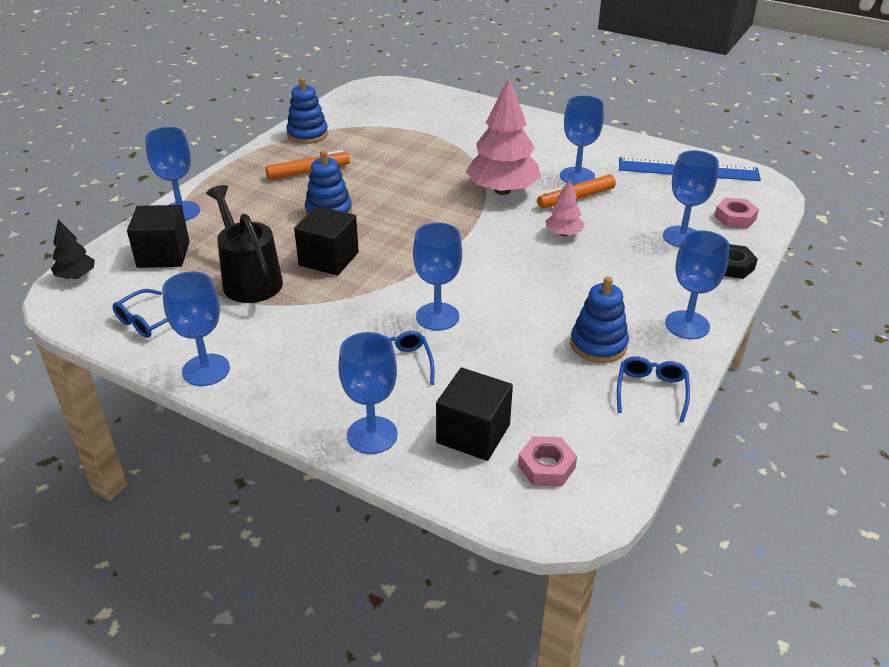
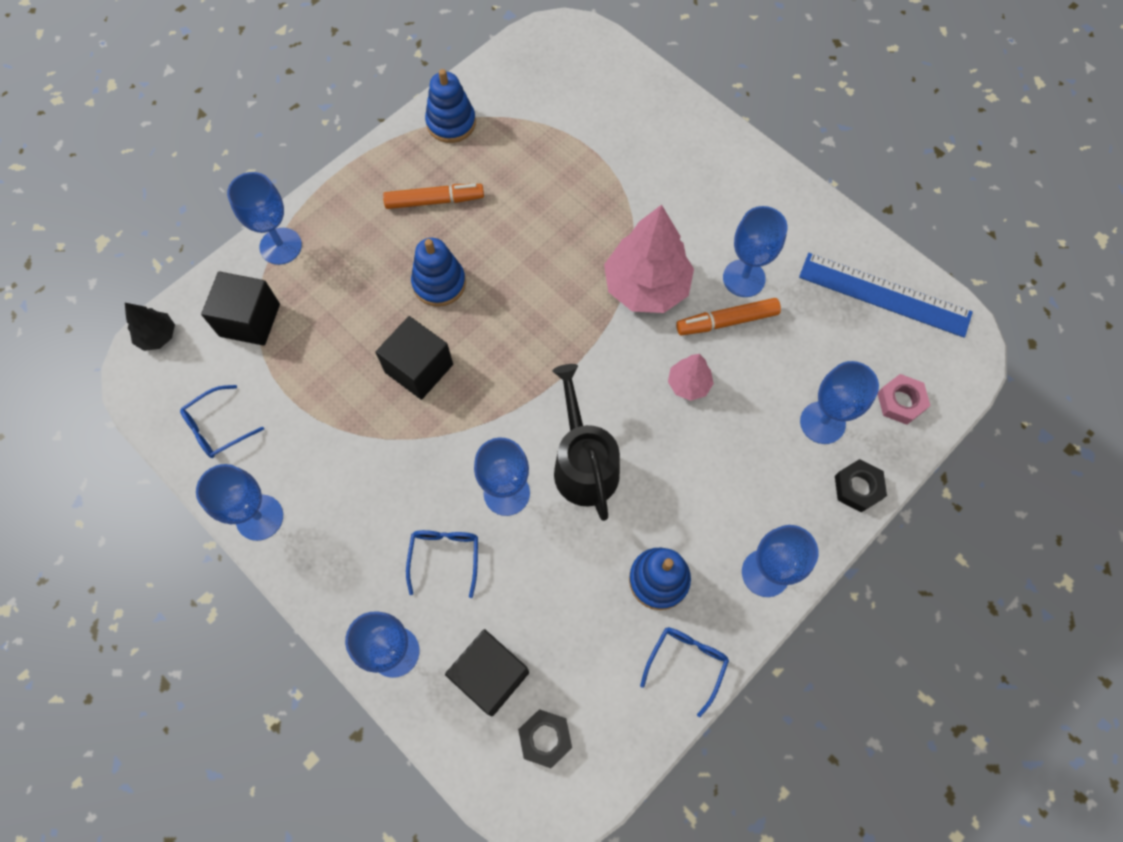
camera: 15 degrees right, 30 degrees up
(249, 280) = (329, 384): black watering can -> black watering can (583, 464)
(546, 466) = (545, 738): pink nut -> black nut

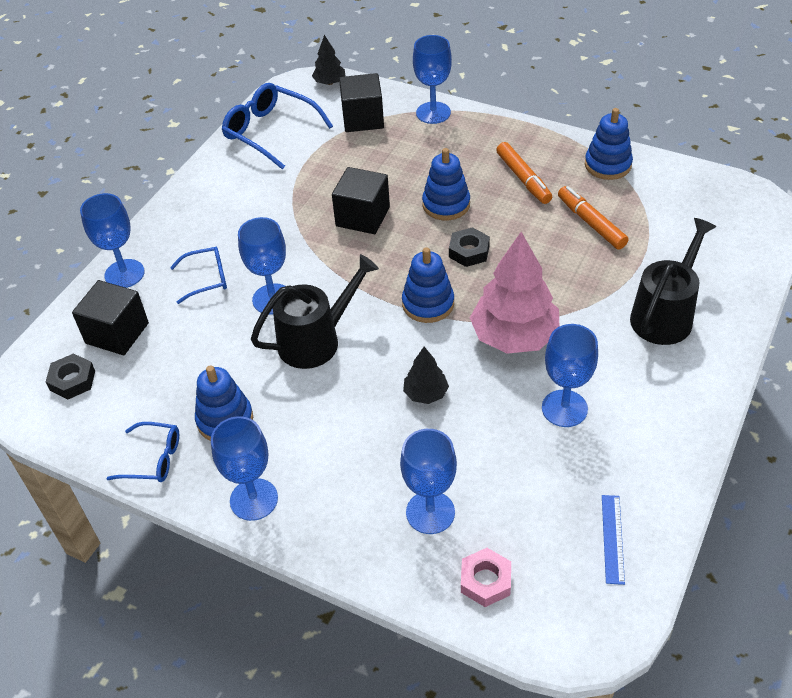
camera: 75 degrees right, 20 degrees down
(218, 427) = (270, 132): blue glasses -> blue glasses, size x1.72
(259, 517) = (209, 174): blue goblet -> none
(575, 346) = (428, 304): none -> blue stacking toy
(666, 161) = (665, 315): none -> black watering can
(688, 384) = (426, 393): pink tree -> black tree
(727, 321) = (508, 406): orange marker -> orange marker (591, 223)
(858, 487) = (369, 560): black nut -> black nut (469, 251)
(884, 295) = (612, 538): blue ruler -> blue ruler, size x0.50

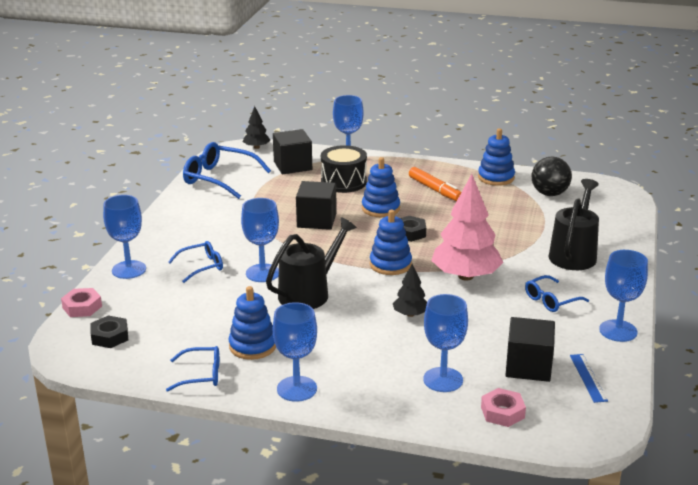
camera: 15 degrees left, 20 degrees down
(56, 328) = (82, 307): none -> pink nut
(117, 333) = (137, 305): black cube -> black cube (528, 366)
(415, 153) = (343, 182): none -> black drum
(564, 408) = (521, 311): blue goblet -> blue goblet (618, 331)
(591, 223) = (497, 210): orange marker -> none
(609, 394) = (551, 300): none -> blue glasses
(668, 202) = (549, 194): none -> black ball

